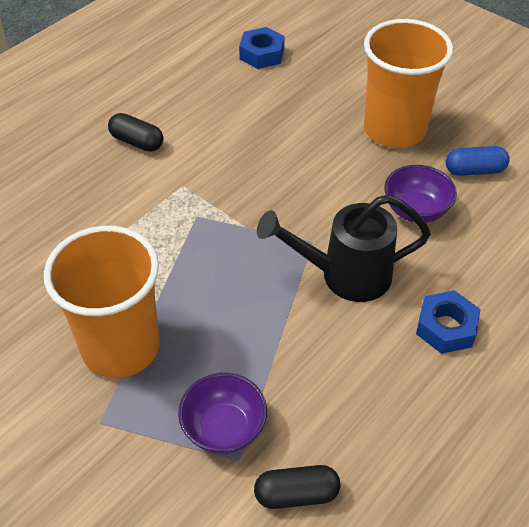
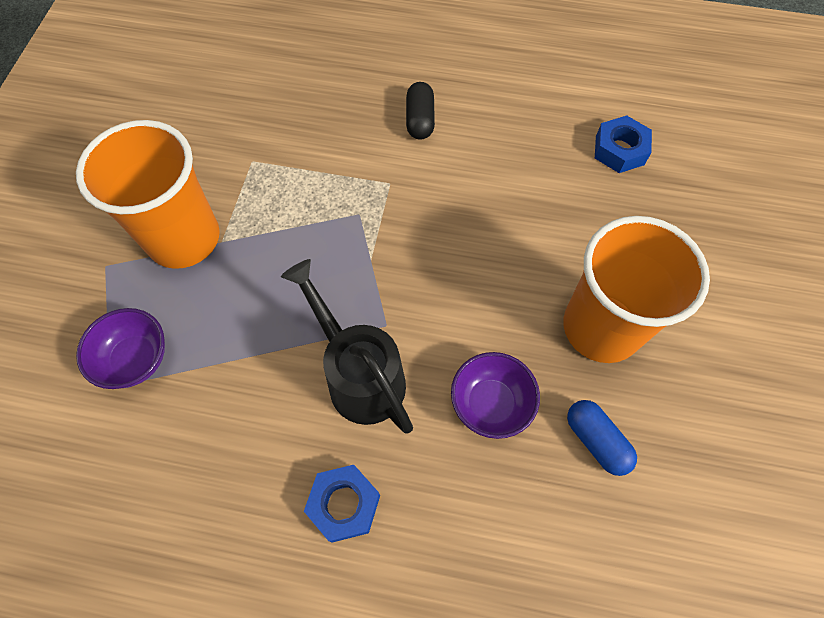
camera: 60 degrees right, 15 degrees up
(296, 494) = (93, 451): black capsule -> none

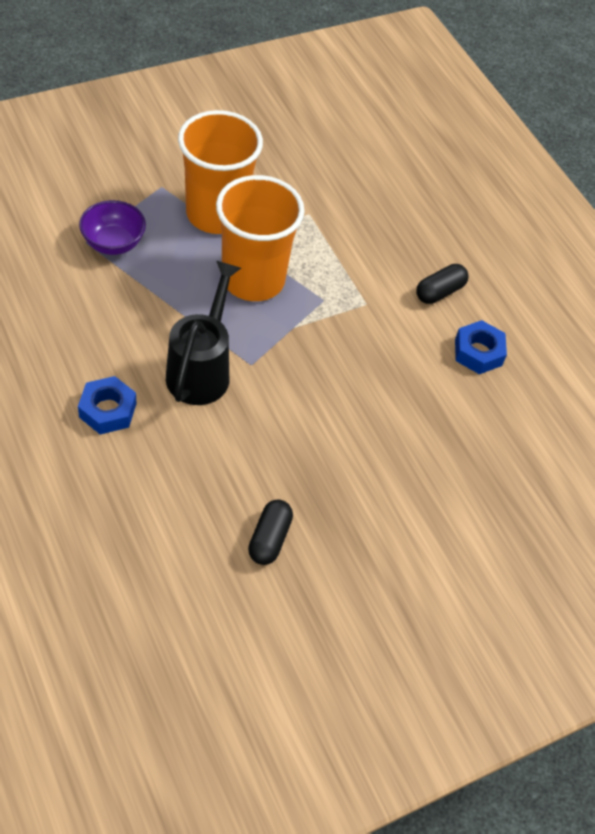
camera: 45 degrees right, 10 degrees down
(490, 404) = (244, 458): purple bowl -> none
(596, 440) = (269, 539): blue capsule -> black capsule
(601, 327) = (364, 500): orange cup -> orange cup (253, 279)
(619, 150) = (540, 439): blue nut -> blue nut (478, 352)

